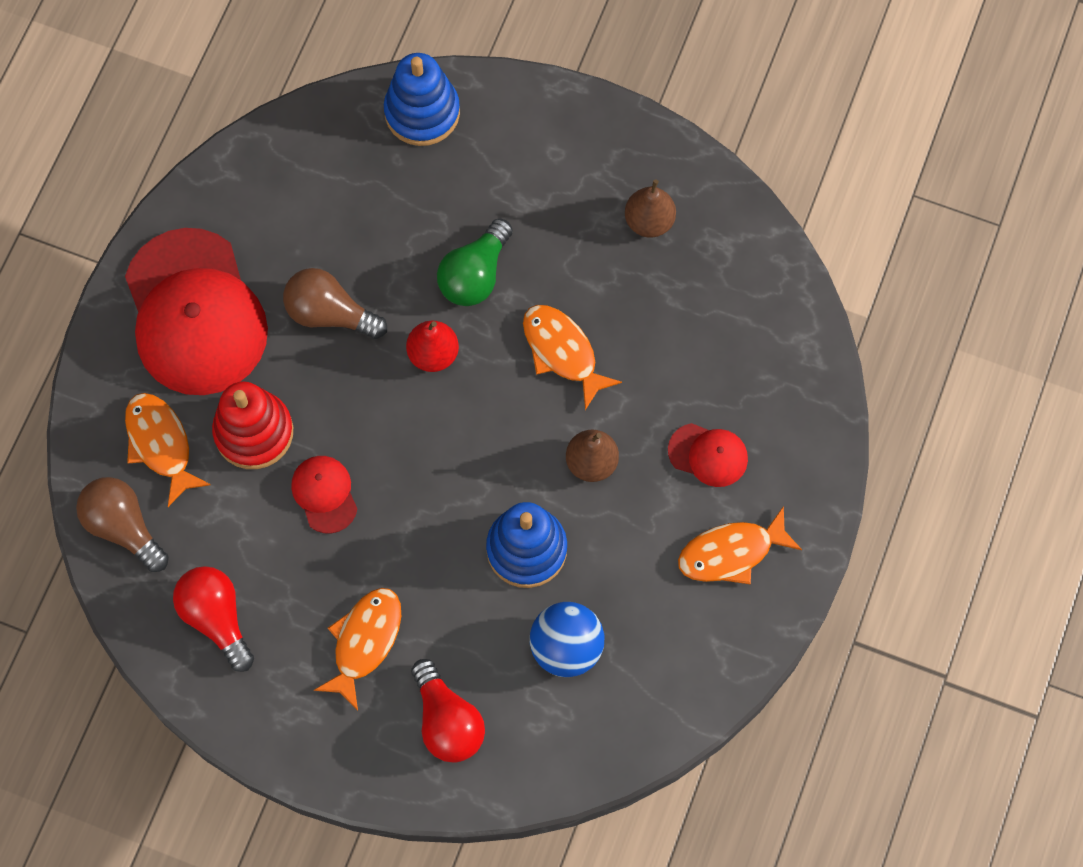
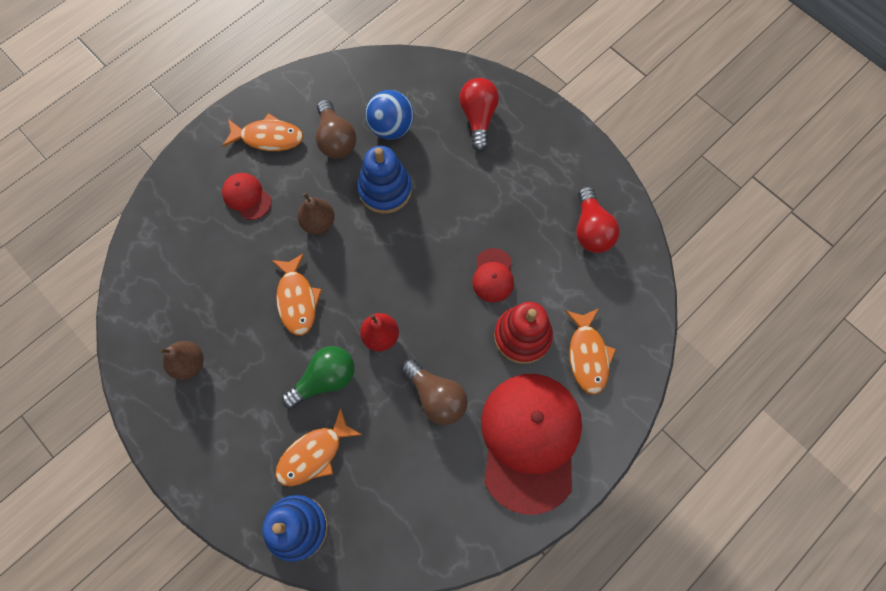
camera: 155 degrees left, 0 degrees up
(124, 527) = (631, 311): brown light bulb -> brown light bulb (335, 139)
(364, 642) = (506, 179): orange fish -> orange fish (314, 454)

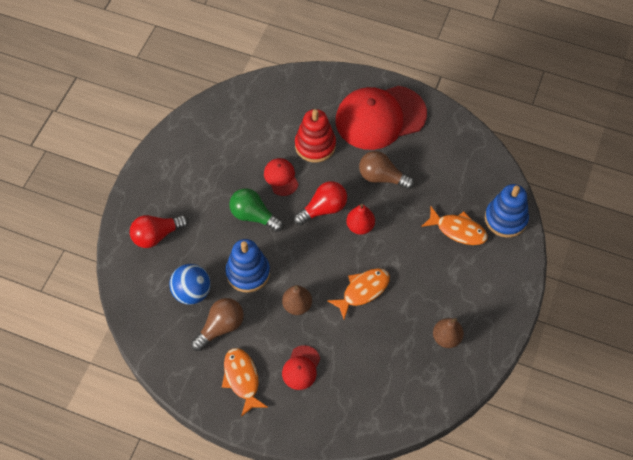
camera: 115 degrees left, 10 degrees down
(325, 379) = (408, 246): green light bulb -> green light bulb (253, 216)
(436, 396) = (382, 177): brown light bulb -> brown light bulb turned 90 degrees counterclockwise
(493, 275) = (281, 177): red cap -> red cap turned 90 degrees counterclockwise
(588, 355) = (308, 106): orange fish -> none
(591, 229) = (217, 133): red light bulb -> red light bulb (323, 209)

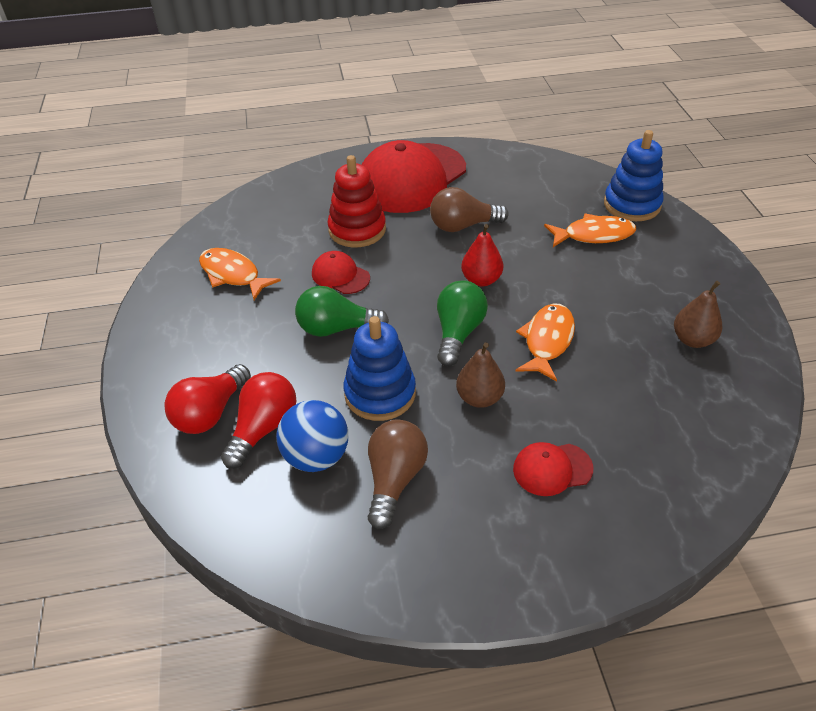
camera: 30 degrees left, 15 degrees down
(242, 379) = (482, 531): orange fish -> orange fish (233, 275)
(301, 368) = (552, 469): red cap -> red cap turned 90 degrees clockwise
(318, 257) = (458, 333): none -> green light bulb
(323, 209) = (421, 283): red light bulb -> red light bulb (263, 428)

